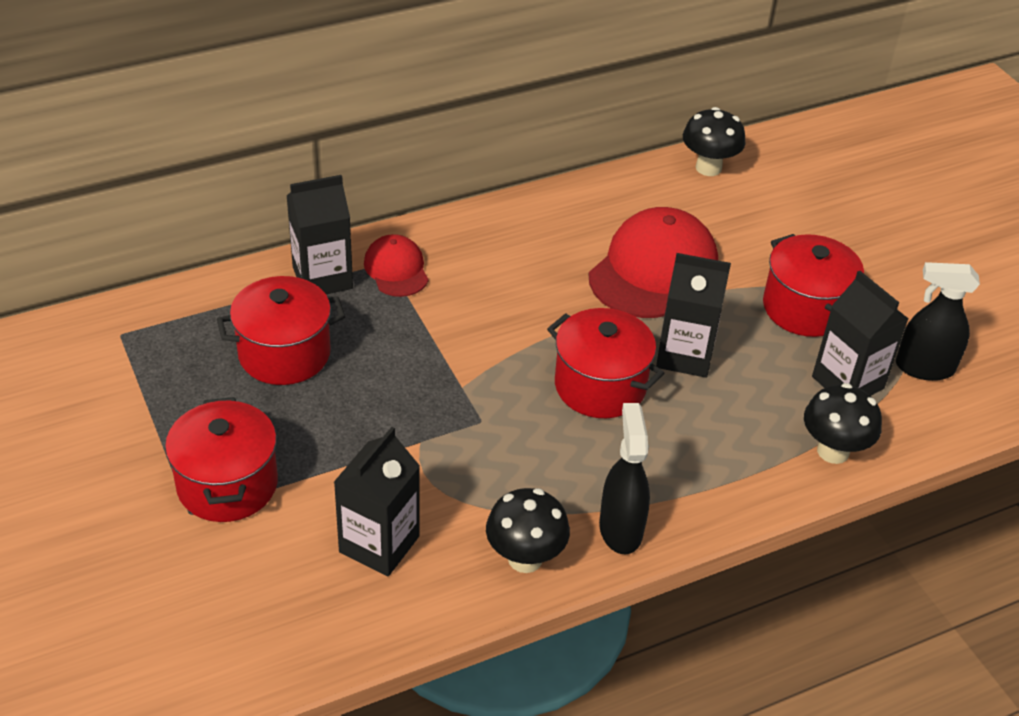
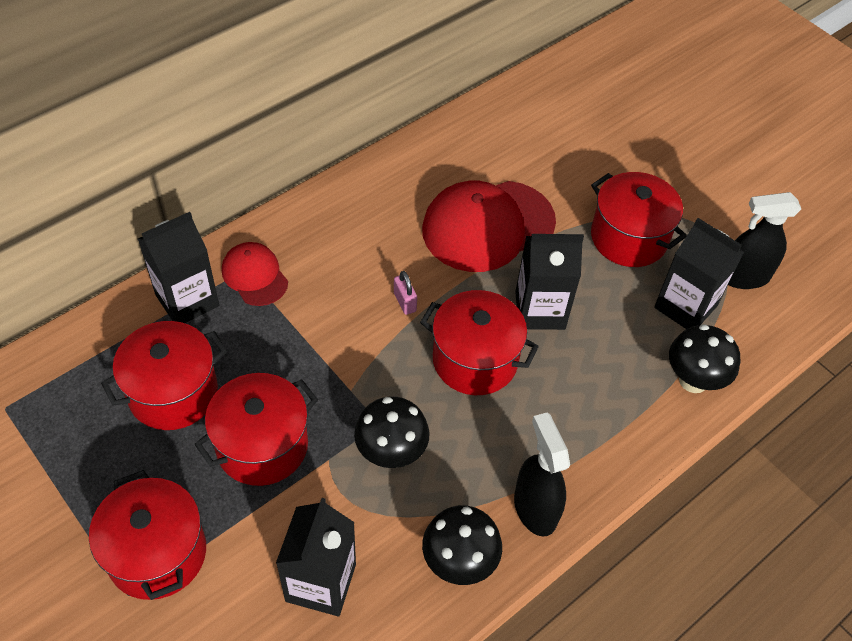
camera: 15 degrees left, 10 degrees up
(358, 416) = (262, 446): none -> red pot
(543, 321) = (404, 302): none -> pink padlock
(653, 270) = (488, 226): red cap -> red cap turned 135 degrees counterclockwise
(708, 168) = (506, 109): black mushroom -> black mushroom (391, 453)

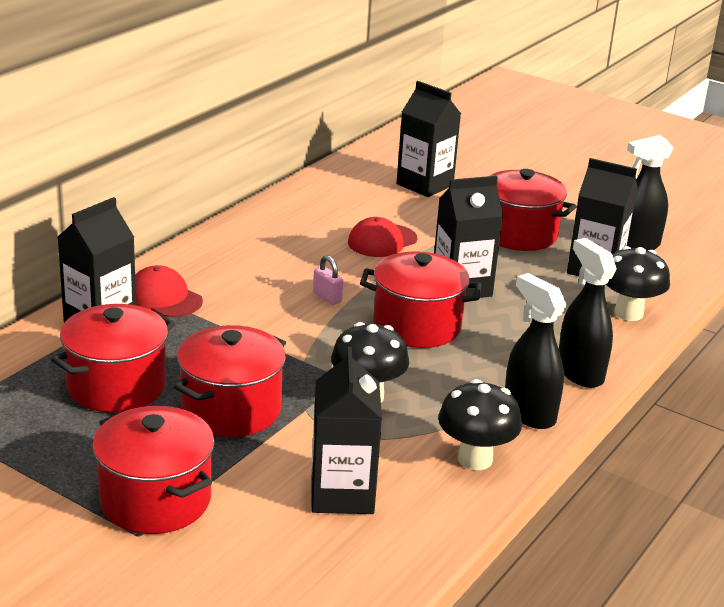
camera: 15 degrees left, 25 degrees down
(488, 226) = (382, 241): red cap -> red cap, size x0.53
(562, 145) = (424, 185): none -> black carton
(608, 460) = (579, 373): none -> black spray bottle

